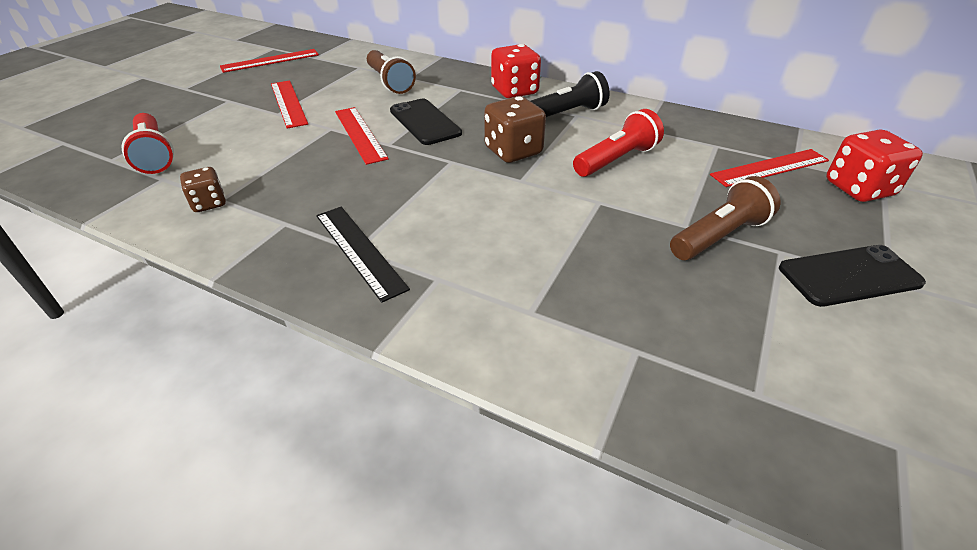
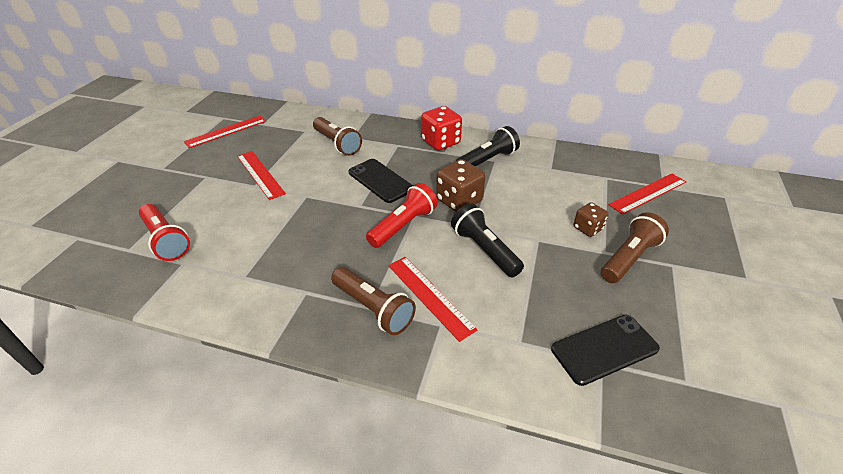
camera: 10 degrees left, 0 degrees up
(209, 203) = (234, 282): brown dice -> brown dice (587, 228)
(359, 250) = (373, 308): black ruler -> brown flashlight
(360, 134) = (332, 198): red ruler -> red ruler (430, 296)
(525, 205) = (484, 250): none -> black flashlight
(616, 160) = (538, 199): red flashlight -> red flashlight (403, 225)
(849, 276) = (722, 279): black phone -> black phone (604, 349)
(858, 189) = (711, 204): red dice -> none

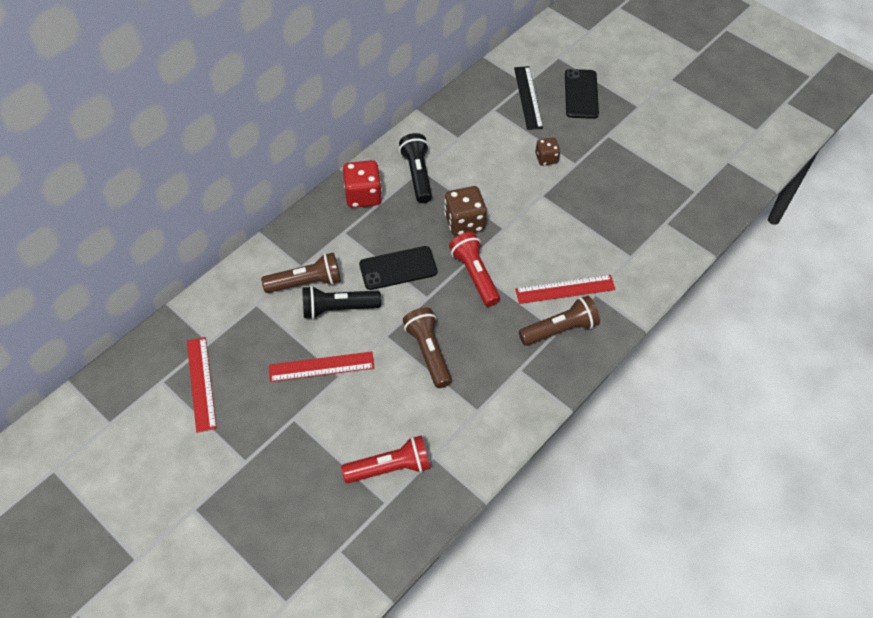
camera: 65 degrees left, 15 degrees up
(484, 250) = (534, 234): black flashlight -> black flashlight (338, 308)
(604, 349) = (656, 215): black phone -> black phone (581, 94)
(629, 258) = (589, 154): brown flashlight -> brown flashlight (428, 352)
(648, 193) = (528, 97): red ruler -> black ruler

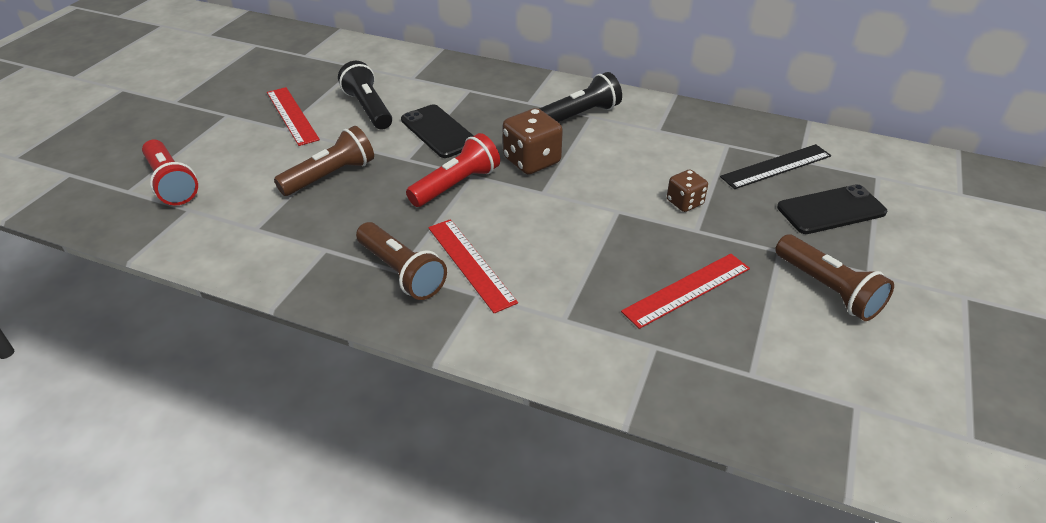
camera: 70 degrees right, 15 degrees down
(201, 383) = (257, 62): red ruler -> red ruler (687, 290)
(306, 282) = (394, 84): brown flashlight -> brown flashlight (828, 289)
(363, 195) = (525, 90): red dice -> none

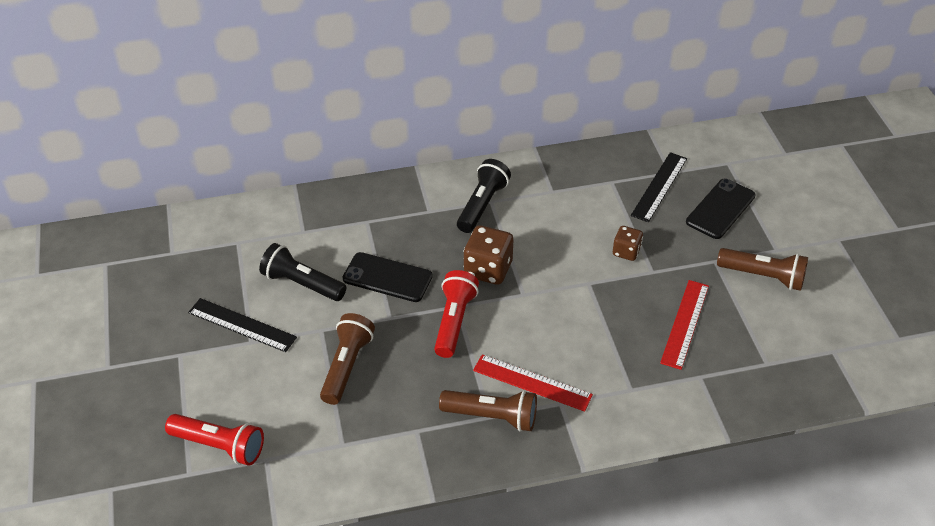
camera: 35 degrees left, 5 degrees up
(292, 115) = (242, 325): red ruler -> black ruler

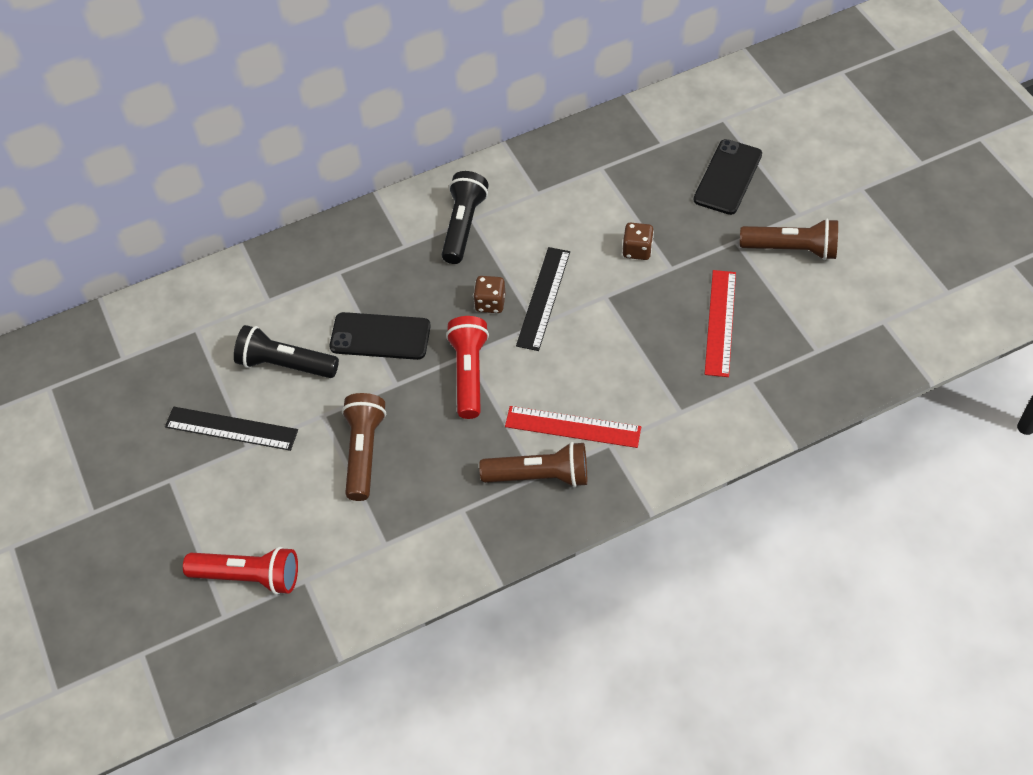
camera: 10 degrees left, 10 degrees up
(488, 269) = (490, 303): brown dice -> brown dice, size x0.60
(659, 187) = (655, 163): black ruler -> black ruler (543, 298)

